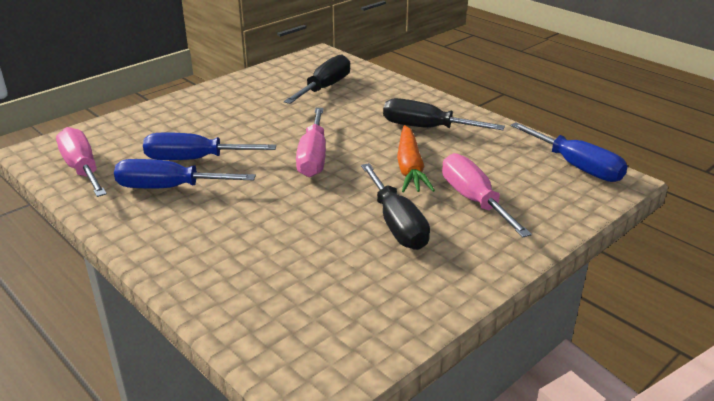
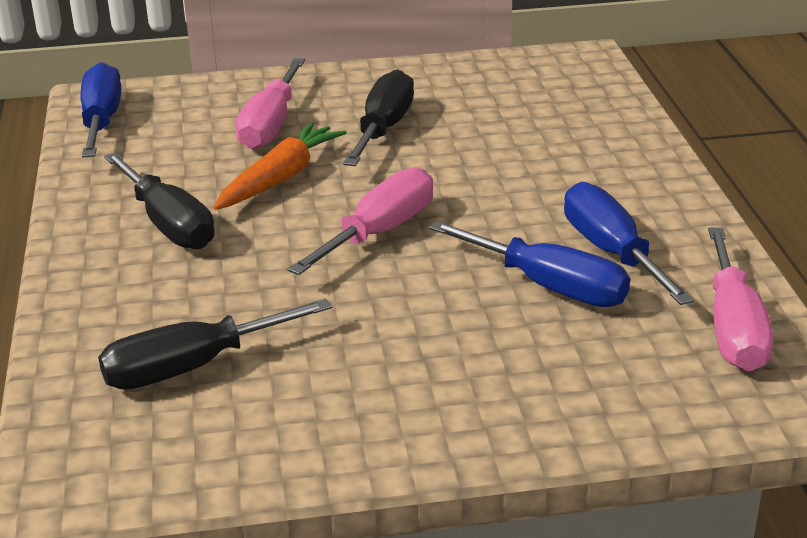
camera: 145 degrees left, 0 degrees up
(169, 188) = (612, 252): blue screwdriver -> blue screwdriver turned 150 degrees counterclockwise

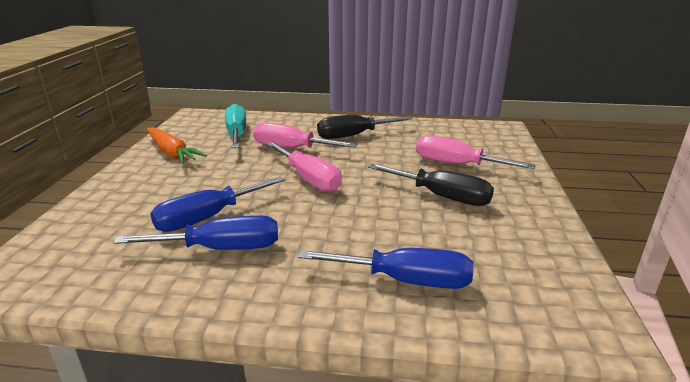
camera: 105 degrees right, 5 degrees down
(101, 121) = (472, 128): blue screwdriver -> blue screwdriver (405, 281)
(192, 367) = (236, 133): black screwdriver -> turquoise screwdriver
(280, 178) = (387, 161): orange carrot -> orange carrot (172, 153)
(733, 328) = (91, 273): pink screwdriver -> pink screwdriver (291, 148)

